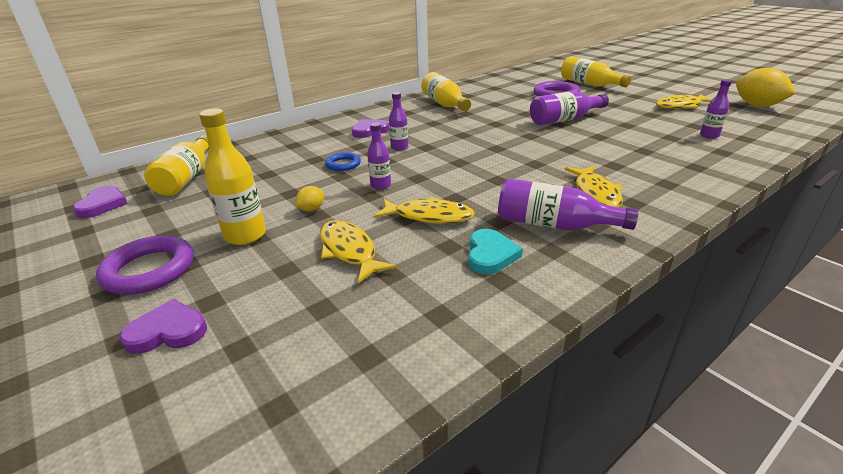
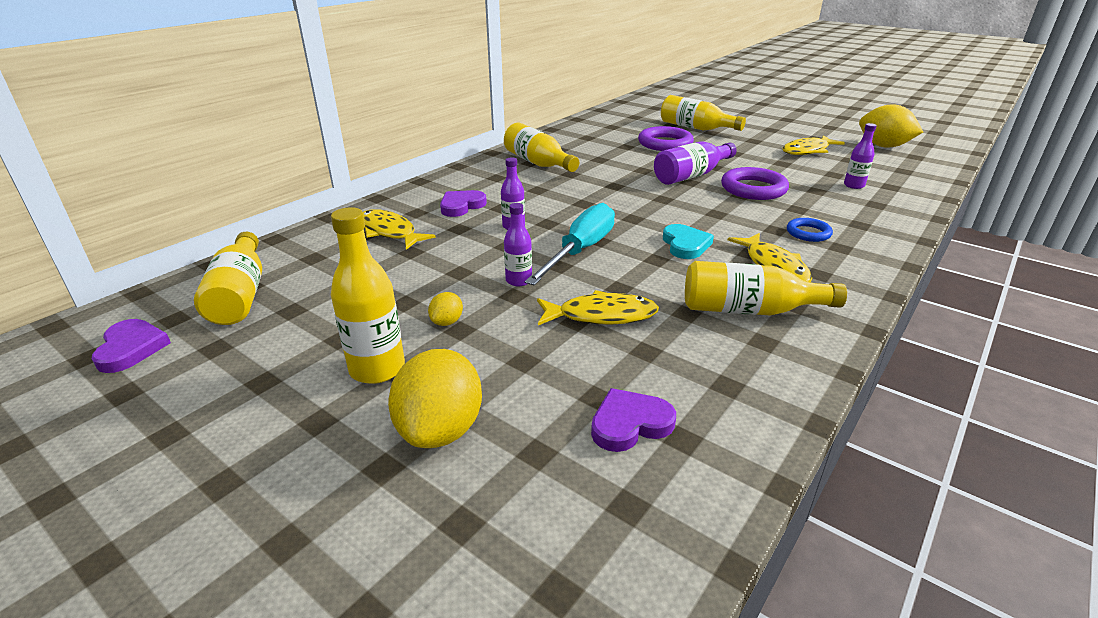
camera: 15 degrees left, 0 degrees up
(149, 270) = (267, 436): purple ring -> purple ring (753, 189)
(168, 331) = (348, 519): purple heart -> purple heart (630, 424)
(263, 282) = (440, 430): none -> yellow lemon
(343, 164) = (453, 256): blue ring -> blue ring (808, 233)
(349, 251) = (529, 373): yellow fish -> yellow fish (389, 232)
(440, 168) = (580, 251): none -> turquoise screwdriver
(490, 255) = (699, 356): turquoise heart -> turquoise heart (685, 245)
(554, 225) = (749, 310): purple bottle -> yellow bottle

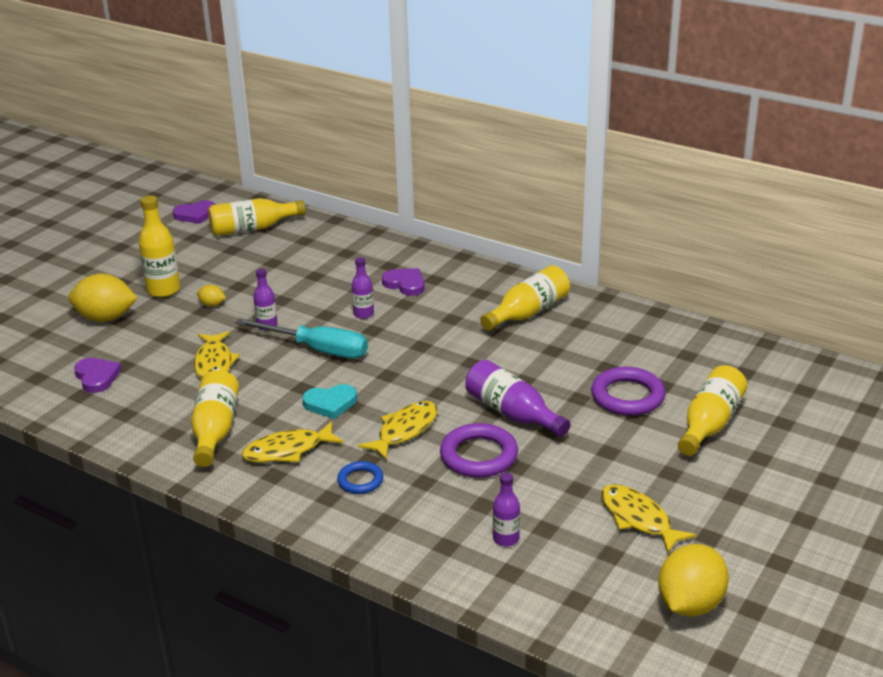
camera: 85 degrees right, 0 degrees up
(389, 232) = (349, 261): yellow fish -> yellow fish (404, 430)

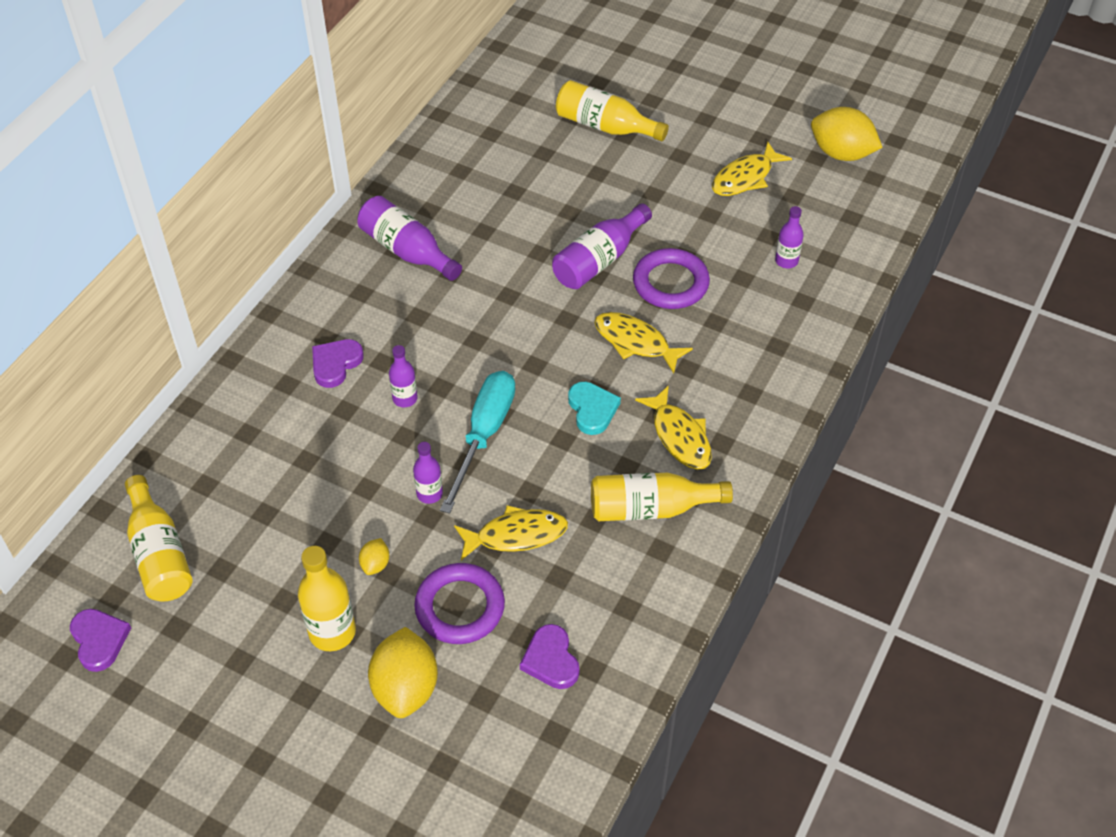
camera: 95 degrees left, 20 degrees up
(97, 377) = (551, 660): purple heart -> purple heart turned 75 degrees counterclockwise
(360, 481) = (721, 370): blue ring -> none
(528, 312) = (407, 251): yellow bottle -> purple bottle
(627, 396) = (565, 178): purple ring -> purple ring (460, 607)

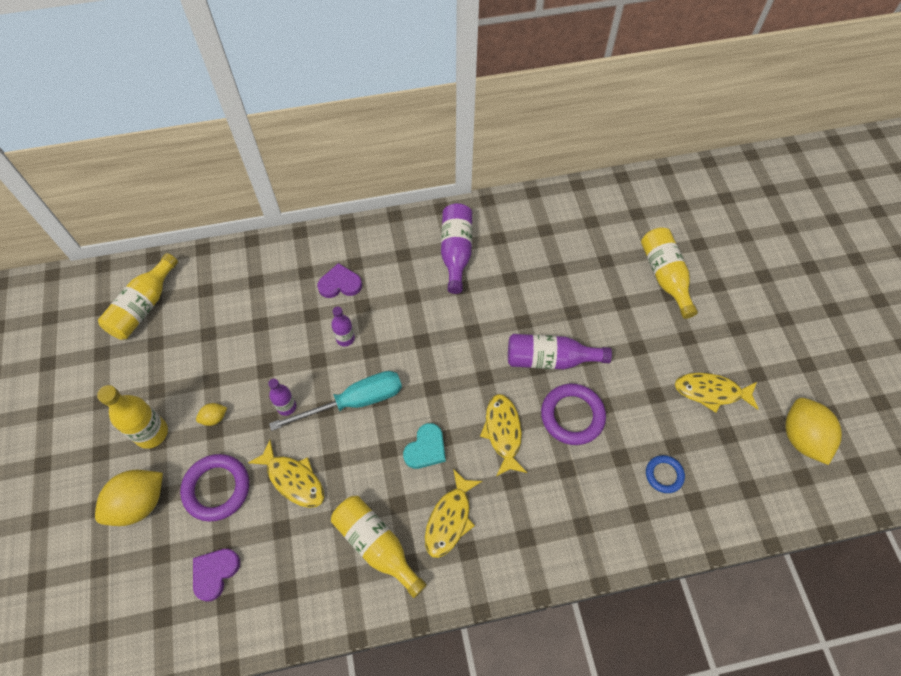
camera: 50 degrees right, 10 degrees up
(99, 640) = (70, 324): purple heart -> none
(786, 261) = (664, 475): purple bottle -> blue ring

